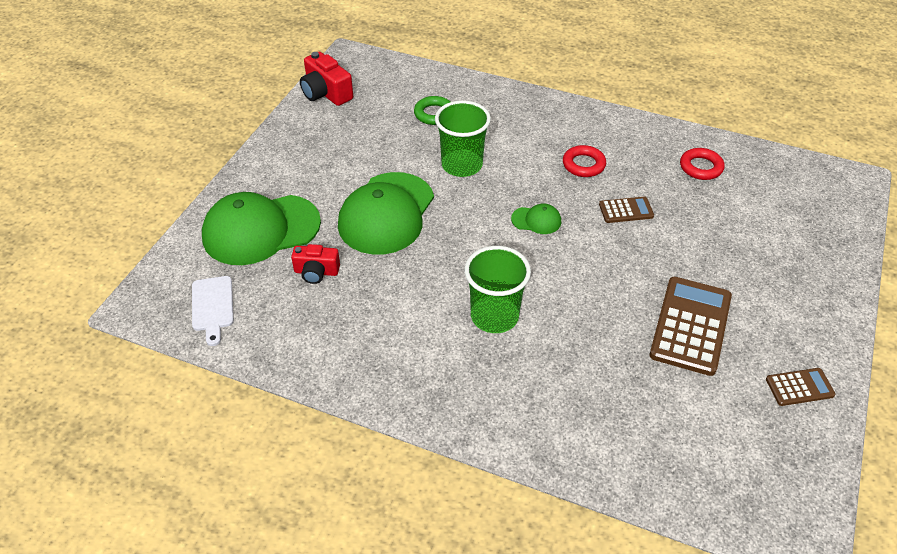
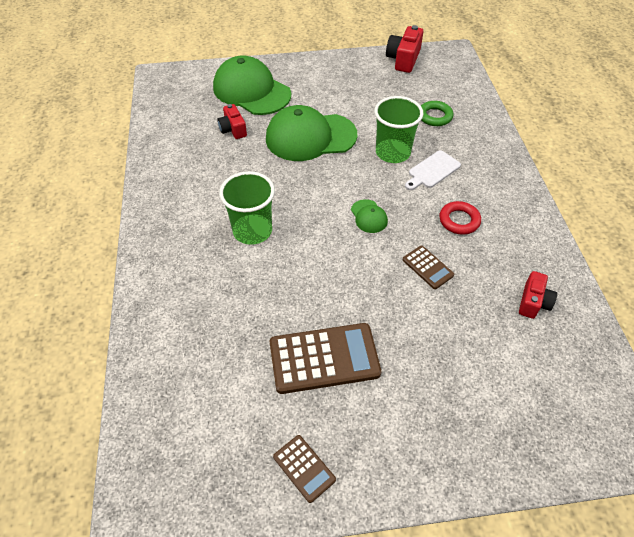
camera: 60 degrees right, 5 degrees up
(212, 306) = (176, 102): white cutting board -> white cutting board (432, 170)
(701, 167) = (533, 302): red ring -> red camera

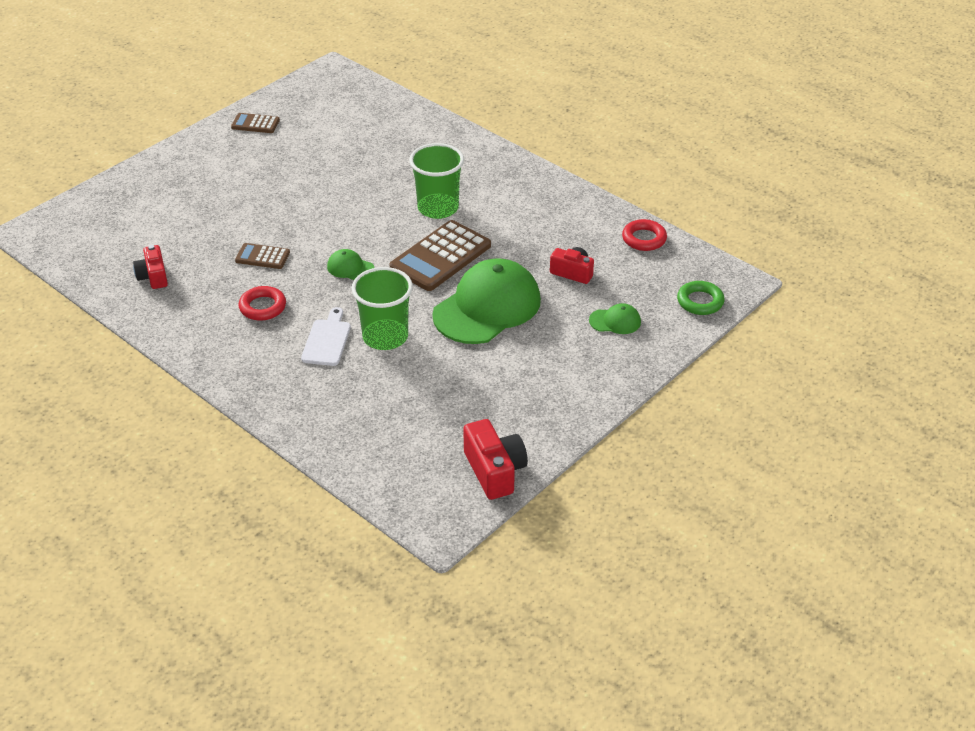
camera: 140 degrees right, 10 degrees down
(161, 126) = (644, 239): none -> red ring
(251, 91) = (615, 321): green cap -> green cap, size x0.43
(324, 358) = (293, 169): brown calculator -> brown calculator (440, 257)
(434, 116) = (378, 406): green ring -> green ring (700, 301)

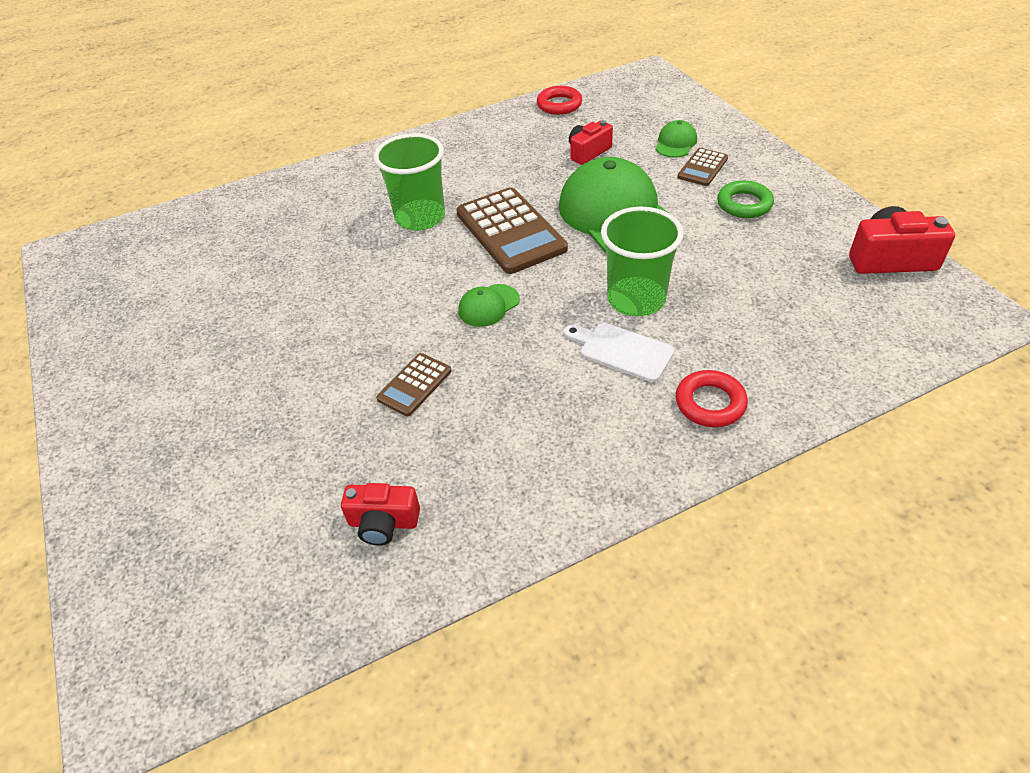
camera: 65 degrees left, 5 degrees up
(255, 124) = (106, 343): brown calculator -> brown calculator (702, 168)
(262, 307) = (524, 402): red ring -> red ring (710, 403)
(700, 301) = (667, 95): green ring -> green ring (744, 204)

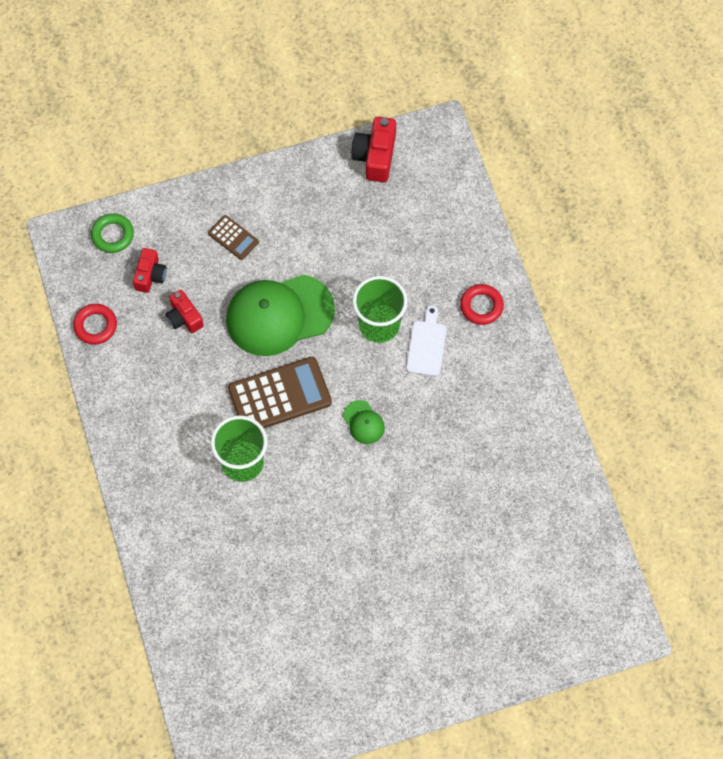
camera: 85 degrees left, 20 degrees up
(383, 523) = (537, 502): red camera -> red camera (150, 275)
(414, 385) = (431, 478): brown calculator -> none
(622, 350) = (427, 345): white cutting board -> white cutting board turned 150 degrees clockwise
(675, 143) = (190, 247): green cap -> none
(744, 204) = (289, 224): green ring -> green ring (112, 235)

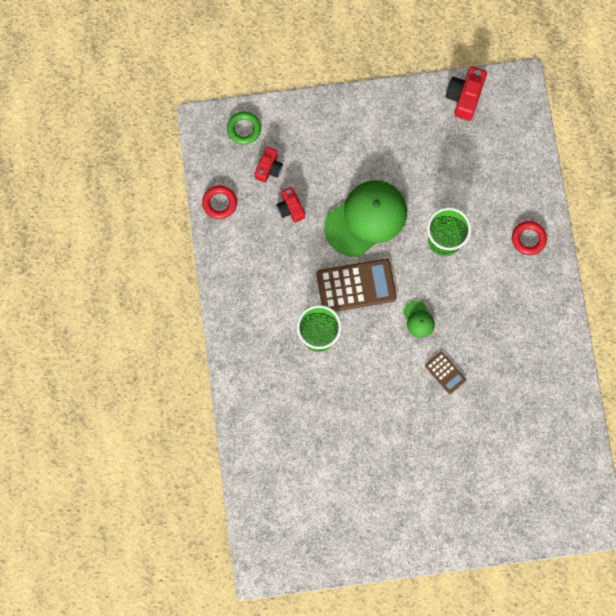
camera: 10 degrees right, 10 degrees up
(233, 238) = (339, 147): brown calculator -> brown calculator (445, 373)
(279, 315) = (366, 219): green cap -> green cap turned 150 degrees clockwise
(427, 345) = (479, 264): white cutting board -> none

